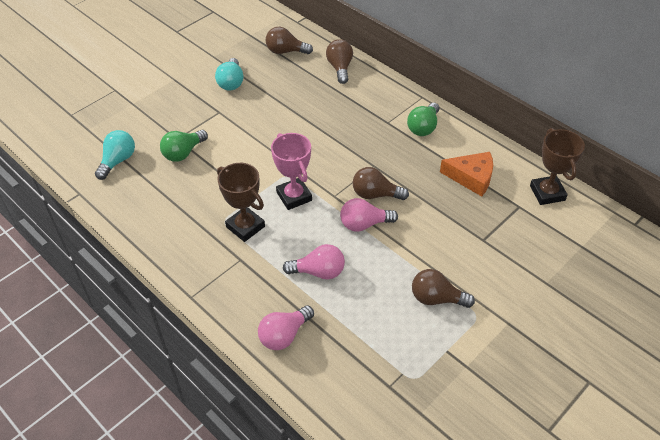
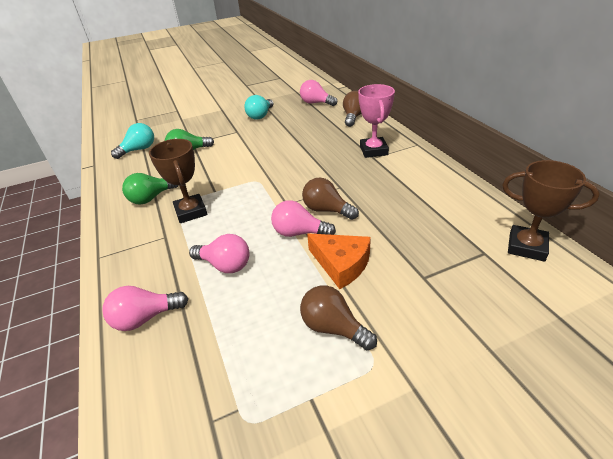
camera: 25 degrees right, 10 degrees down
(286, 51) = (316, 103): brown light bulb -> pink light bulb
(294, 196) = (250, 197): pink trophy -> pink trophy (373, 150)
(423, 127) = (406, 166): green light bulb -> green light bulb (151, 198)
(471, 177) = (437, 214): orange cheese -> orange cheese (341, 264)
(547, 193) = (526, 246): brown trophy -> brown trophy turned 75 degrees counterclockwise

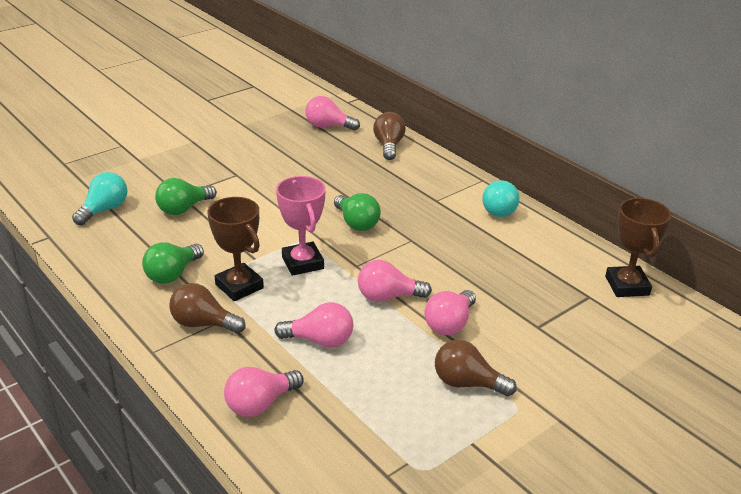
camera: 20 degrees left, 5 degrees down
(260, 116) = (258, 149): turquoise light bulb -> turquoise light bulb (499, 209)
(303, 170) = (356, 223): none -> green light bulb
(327, 210) = (408, 268): brown light bulb -> brown light bulb (203, 324)
(341, 264) = (449, 324): orange cheese -> pink light bulb
(373, 150) = (433, 191): pink trophy -> pink trophy (302, 263)
(526, 246) = (627, 286): brown trophy -> brown trophy turned 75 degrees clockwise

